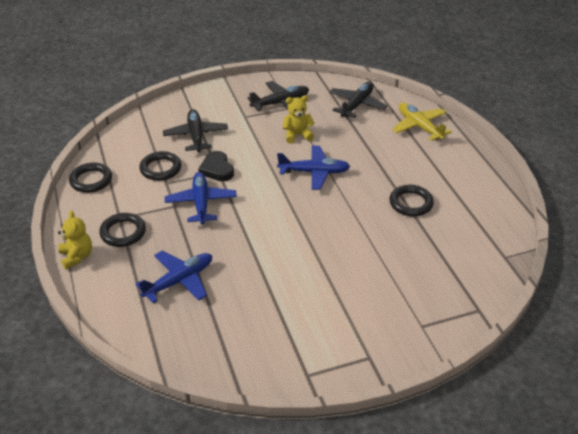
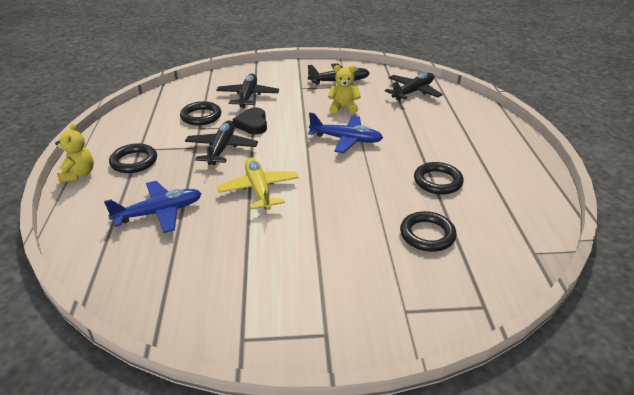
camera: 15 degrees right, 5 degrees down
(91, 180) = (134, 116): black ring -> black ring (427, 235)
(201, 203) = (222, 148): blue plane -> black plane
(419, 126) = (470, 116): yellow plane -> yellow plane (259, 189)

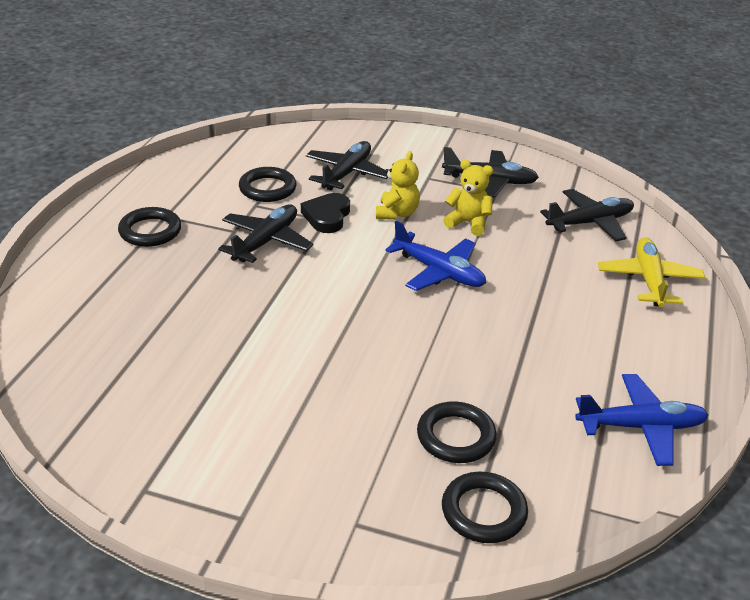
camera: 20 degrees right, 0 degrees up
(78, 174) = (78, 231): yellow teddy bear -> yellow teddy bear (397, 213)
(159, 212) = (142, 307): blue plane -> blue plane (641, 427)
(259, 189) = (278, 311): yellow plane -> yellow plane (649, 280)
(437, 181) = (526, 368): black ring -> black ring (483, 511)

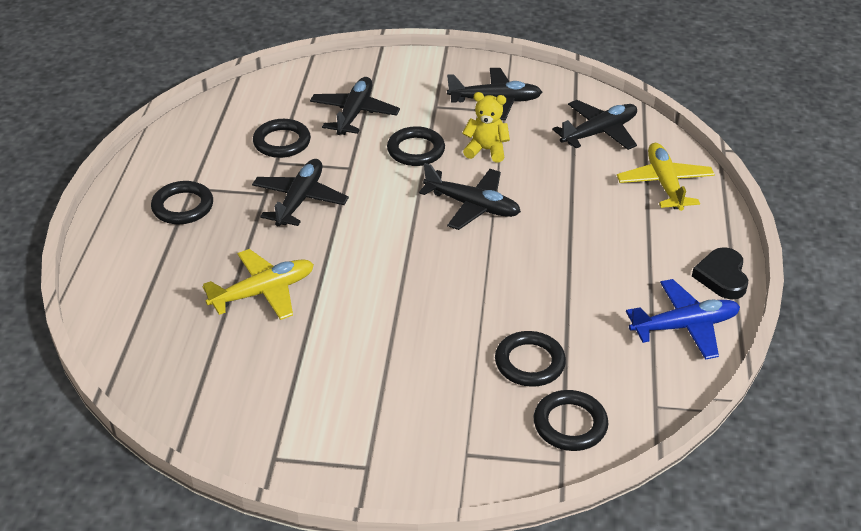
camera: 10 degrees left, 5 degrees up
(198, 321) = (263, 292): none -> yellow plane
(327, 216) = (350, 164): black heart -> black heart (722, 277)
(397, 213) = (416, 150): yellow teddy bear -> black ring
(439, 272) = (472, 206): blue plane -> black plane

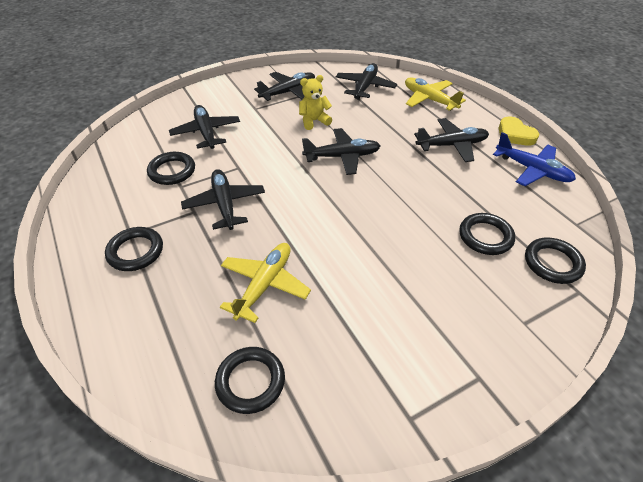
camera: 35 degrees left, 5 degrees up
(416, 150) = (271, 138): black ring -> black ring (250, 381)
(620, 252) = (452, 145): none -> black plane
(685, 326) = (532, 170): blue plane -> blue plane turned 90 degrees clockwise
(722, 277) = (515, 135): black heart -> yellow heart

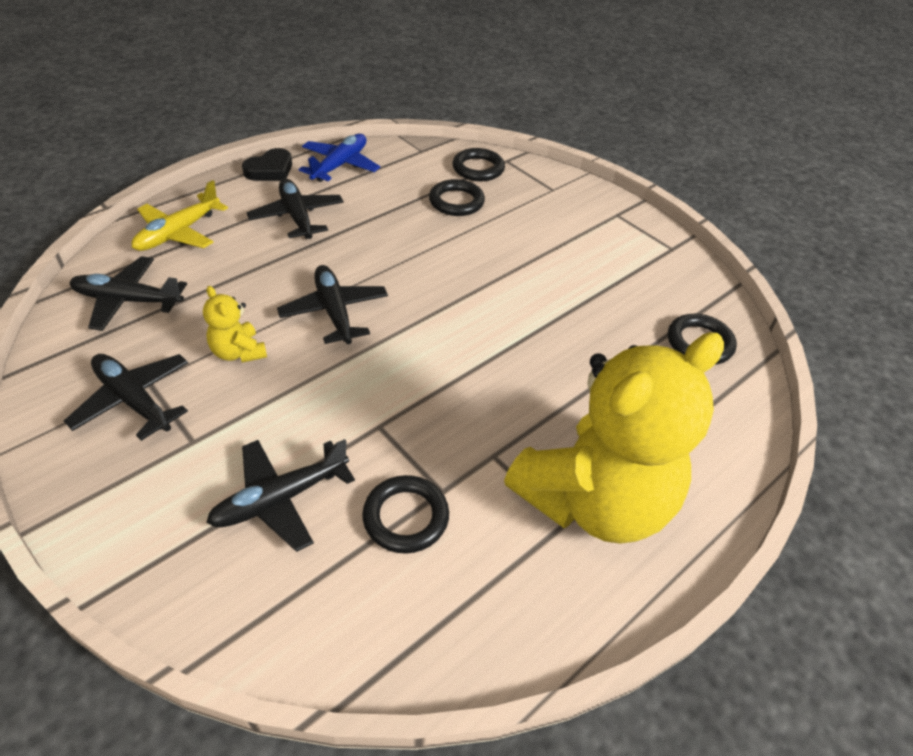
camera: 105 degrees left, 0 degrees up
(135, 251) = (594, 500): black ring -> yellow teddy bear
(225, 204) = (468, 422): black plane -> none
(265, 284) = (587, 353): yellow plane -> none
(515, 135) = (270, 170): yellow heart -> black heart

